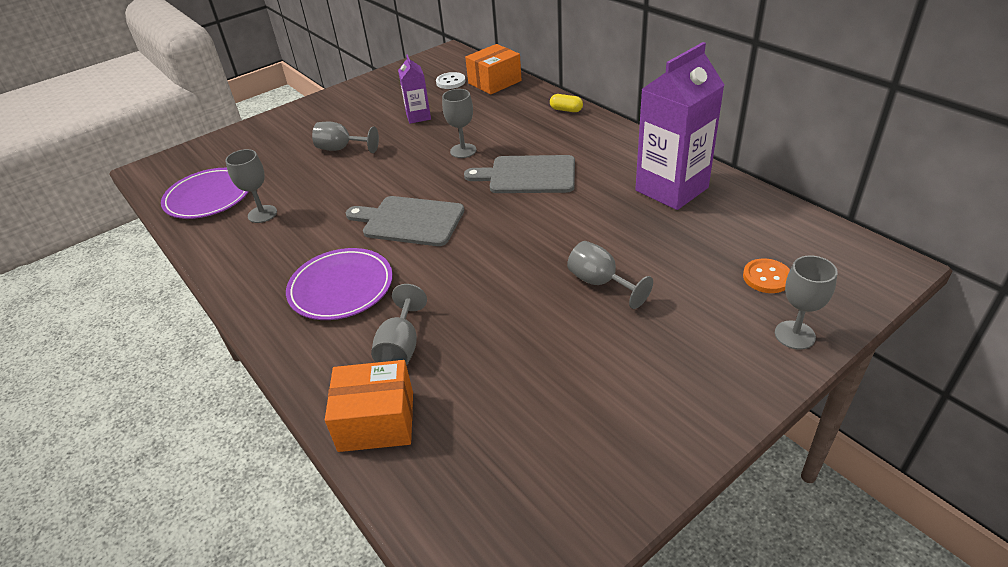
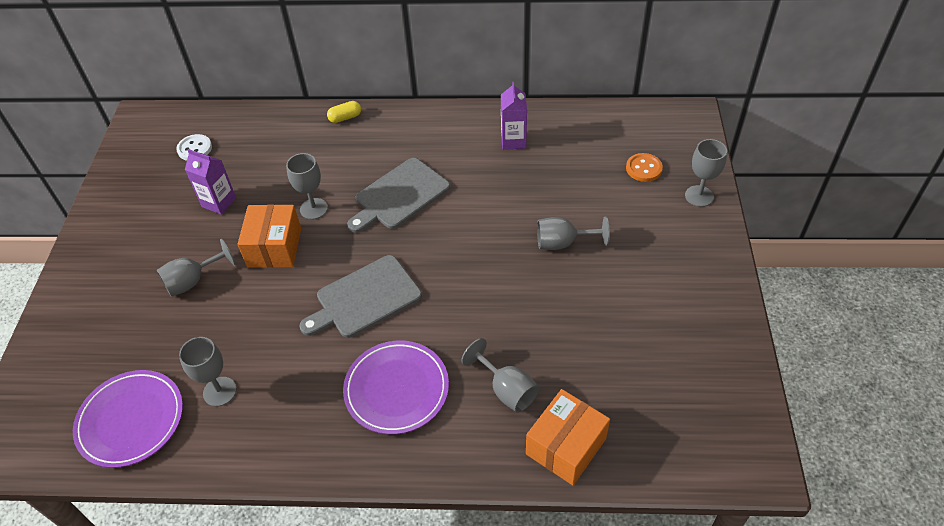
camera: 50 degrees left, 10 degrees up
(494, 82) = (240, 125): orange box -> orange box (274, 247)
(671, 189) = (513, 141): purple carton -> purple carton, size x0.52

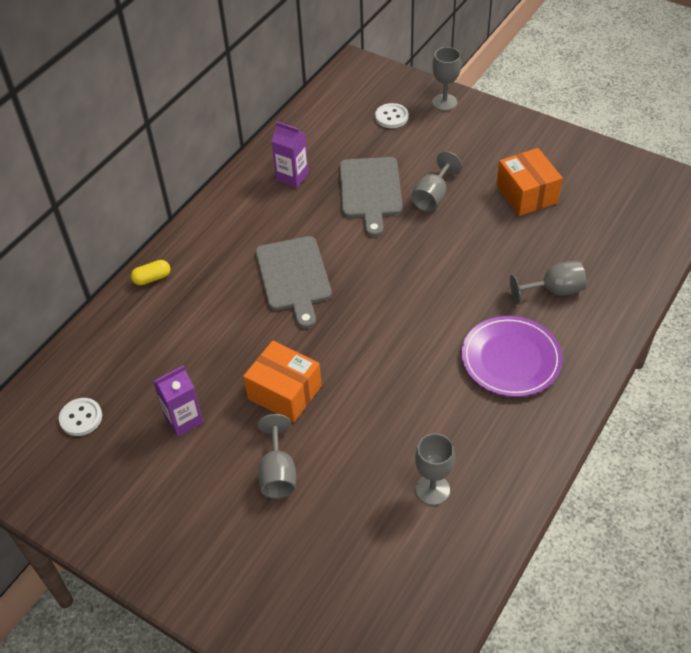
camera: 60 degrees left, 0 degrees up
(131, 420) = (421, 574): purple plate -> none
(314, 209) = (258, 345): grey goblet -> none
(345, 118) = (152, 278): yellow capsule -> yellow capsule turned 60 degrees clockwise
(364, 298) = (398, 346): grey cutting board -> grey cutting board (370, 191)
(566, 446) = (624, 278): orange box -> orange box (526, 194)
(643, 168) = (391, 117): orange button -> white button

